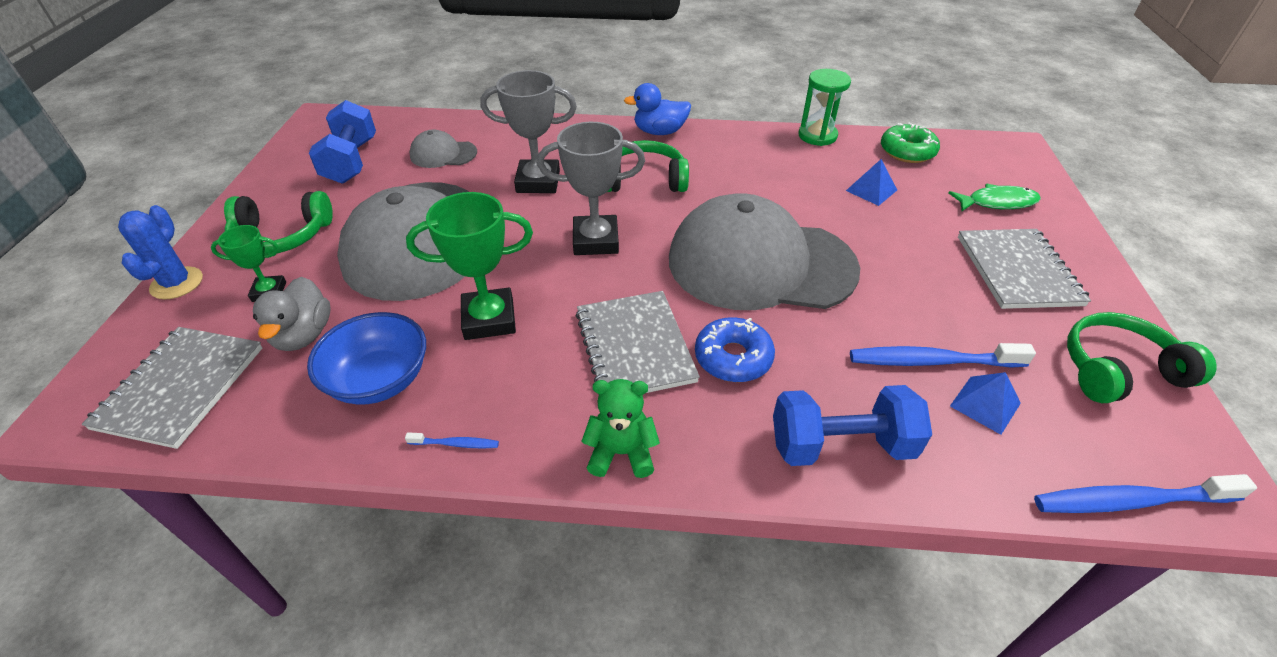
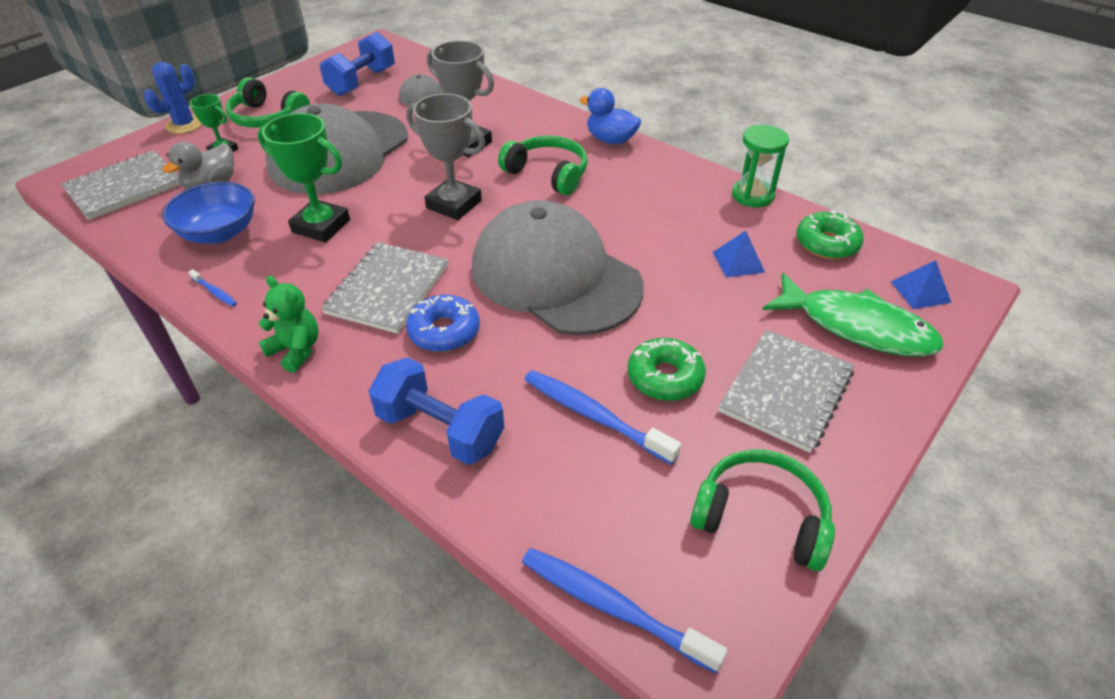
camera: 35 degrees right, 0 degrees up
(937, 303) = (665, 377): none -> green donut
(985, 404) = (593, 470): blue pyramid -> blue pyramid (920, 292)
(997, 202) = (857, 327): green fish -> green fish, size x1.65

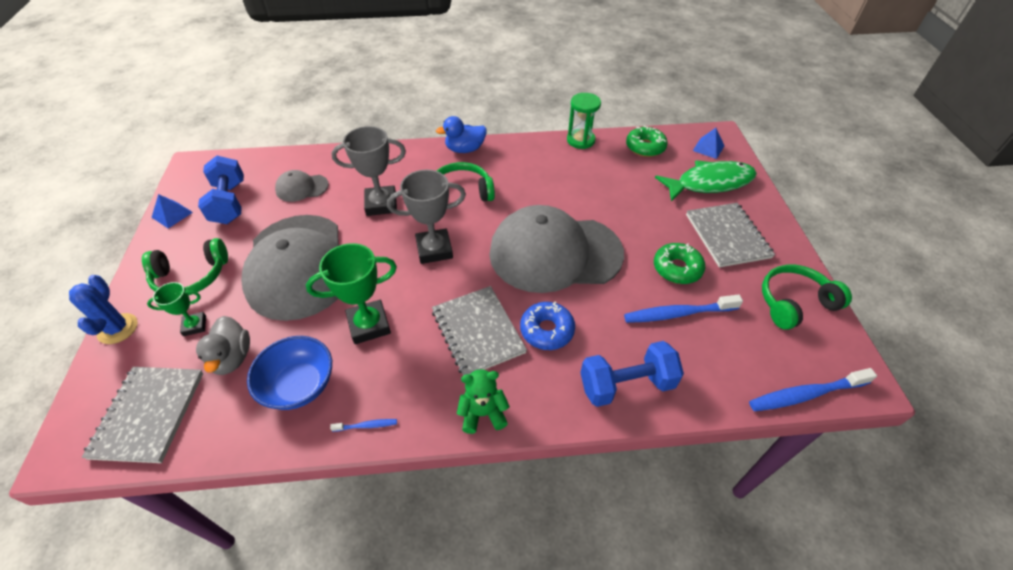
camera: 45 degrees left, 5 degrees up
(738, 262) = (624, 183): blue pyramid -> blue pyramid (172, 214)

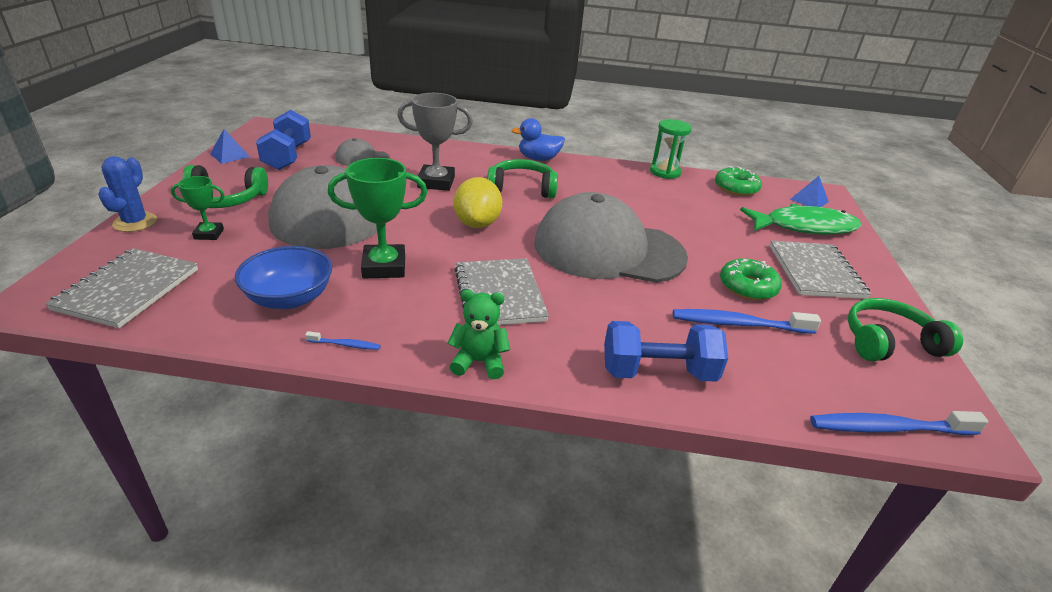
camera: 10 degrees right, 15 degrees down
(232, 358) = (232, 264): grey duck -> none
(434, 249) = (477, 224): grey trophy -> yellow lemon
(547, 330) = (578, 308): blue donut -> none

